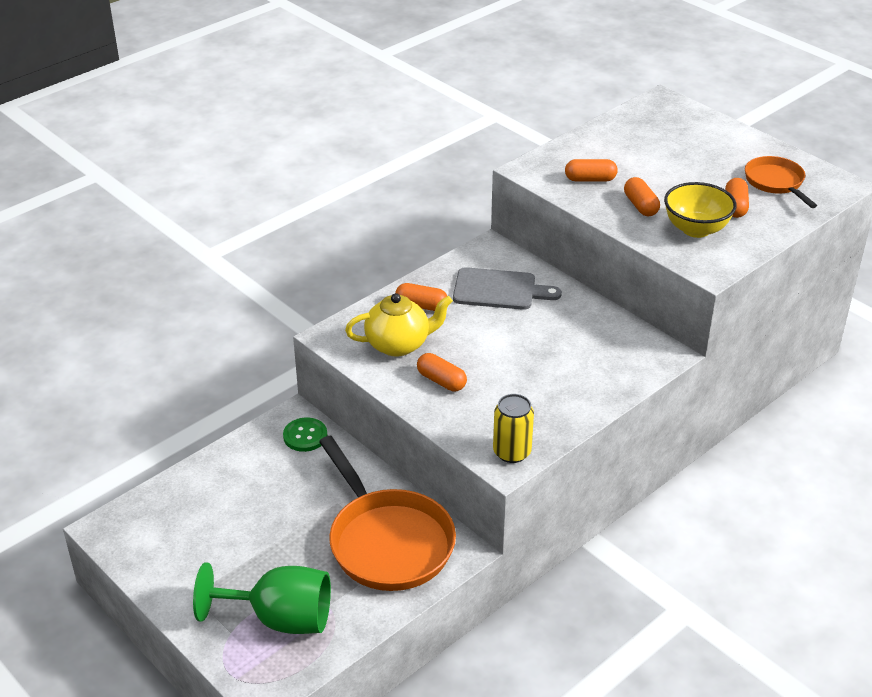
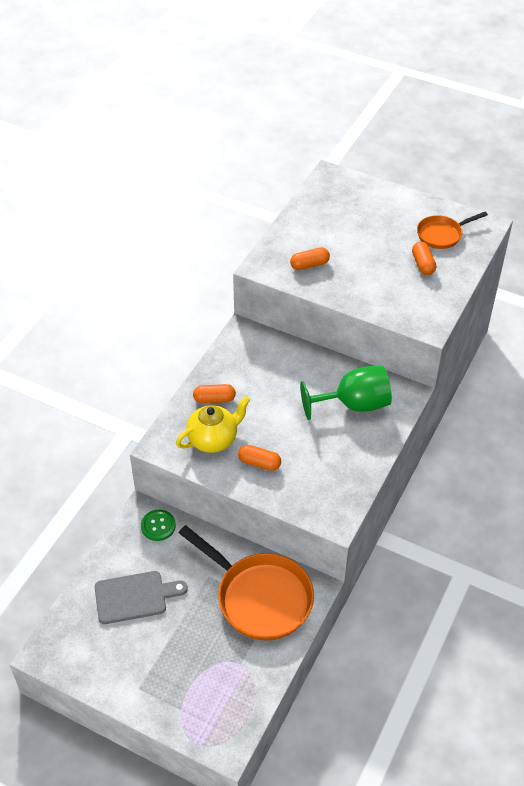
camera: 20 degrees left, 10 degrees up
(280, 619) = (211, 686): green goblet -> green goblet (354, 404)
(499, 290) = (265, 369): grey cutting board -> grey cutting board (134, 597)
(512, 452) = (336, 510): yellow can -> none
(640, 206) = (356, 281): orange capsule -> none
(696, 229) = (404, 292): yellow bowl -> none
(776, 182) = (442, 234): orange pan -> orange pan turned 75 degrees counterclockwise

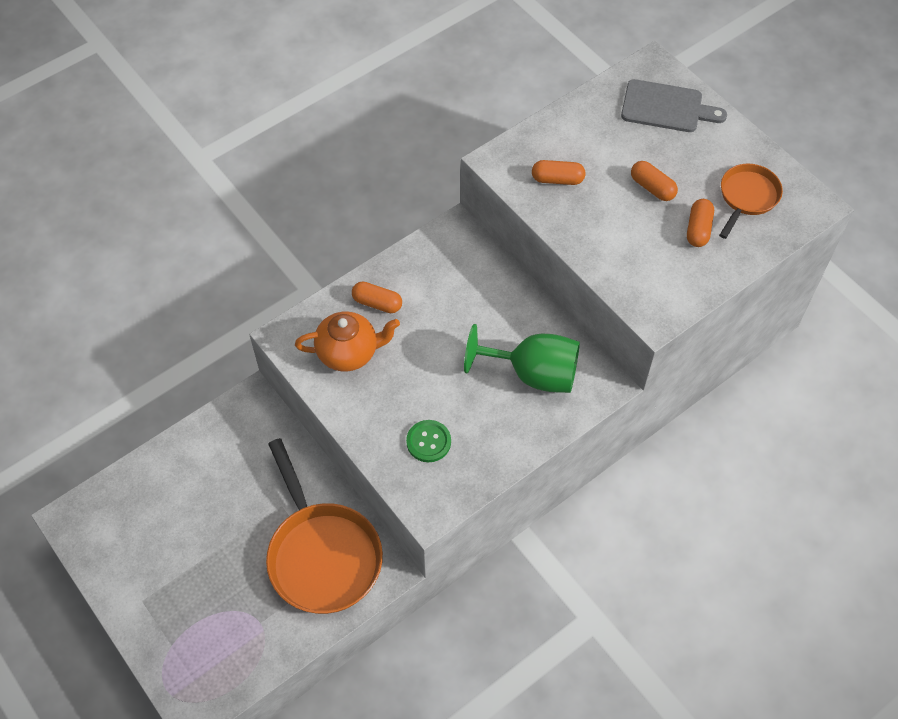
camera: 25 degrees right, 10 degrees up
(134, 597) = (192, 495): grey cutting board -> grey cutting board (666, 107)
(158, 526) = (260, 424): green button -> green button (428, 442)
(213, 439) = (349, 352): yellow teapot -> orange teapot
(259, 463) = (383, 403): orange capsule -> orange capsule (652, 187)
(442, 234) = (747, 197): orange pan -> orange pan turned 120 degrees clockwise

